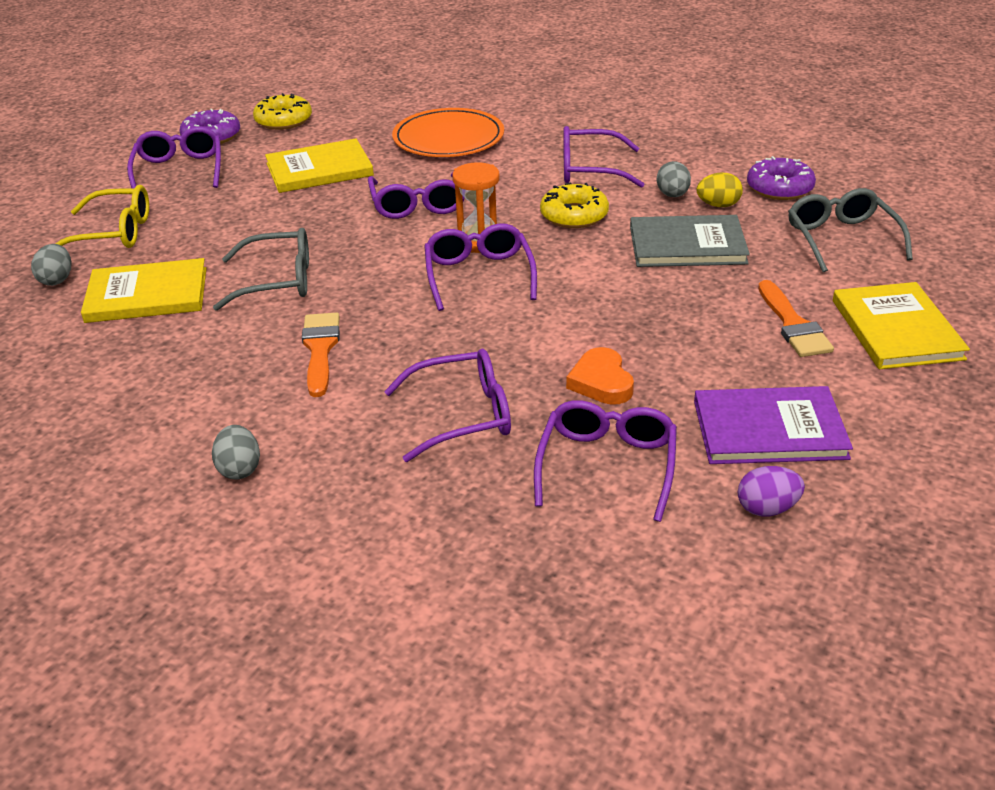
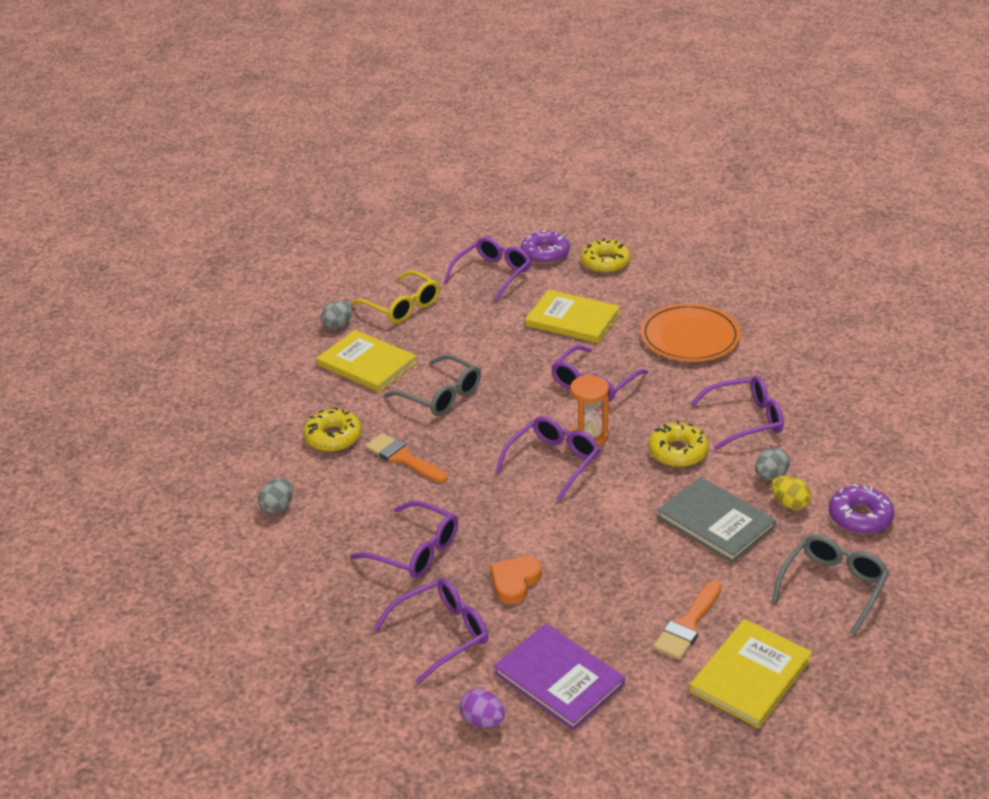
camera: 45 degrees right, 0 degrees up
(207, 373) = (333, 437): none -> yellow donut
(320, 349) = (403, 458): orange brush -> orange brush turned 90 degrees counterclockwise
(589, 170) = (745, 420): purple glasses -> purple glasses turned 120 degrees clockwise

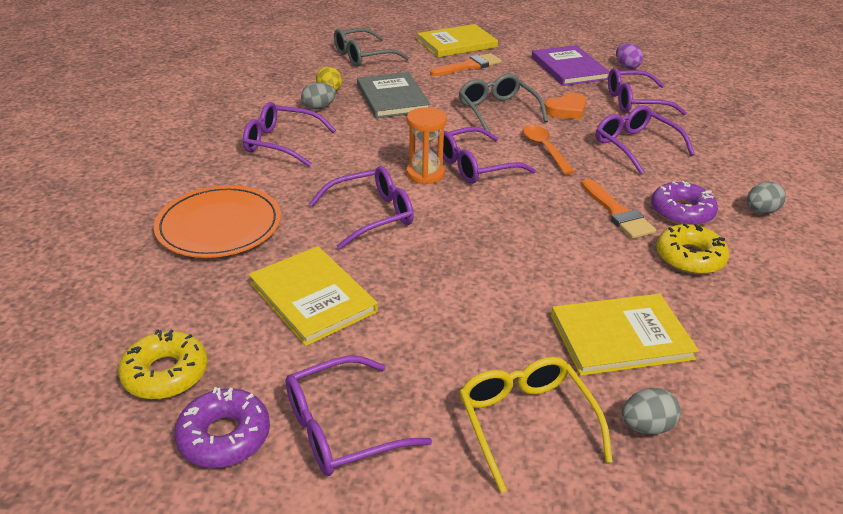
camera: 155 degrees left, 0 degrees up
(367, 364) = (620, 337): yellow book -> yellow book turned 75 degrees counterclockwise
(441, 395) = (544, 260): grey glasses -> grey glasses (497, 111)
(504, 509) = (544, 149): none -> orange spoon
(678, 452) = (365, 141): yellow donut -> none
(860, 517) = (297, 74): purple donut -> purple donut (681, 212)

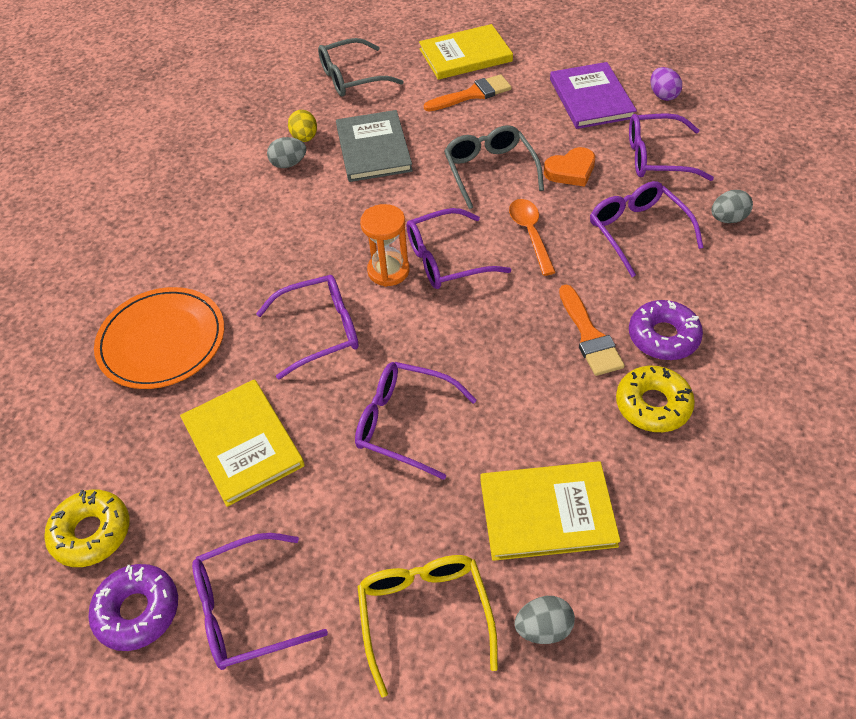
camera: 10 degrees right, 15 degrees up
(281, 143) = (240, 220): purple glasses -> purple glasses (404, 423)
(760, 211) = (756, 339): grey egg -> grey egg (728, 219)

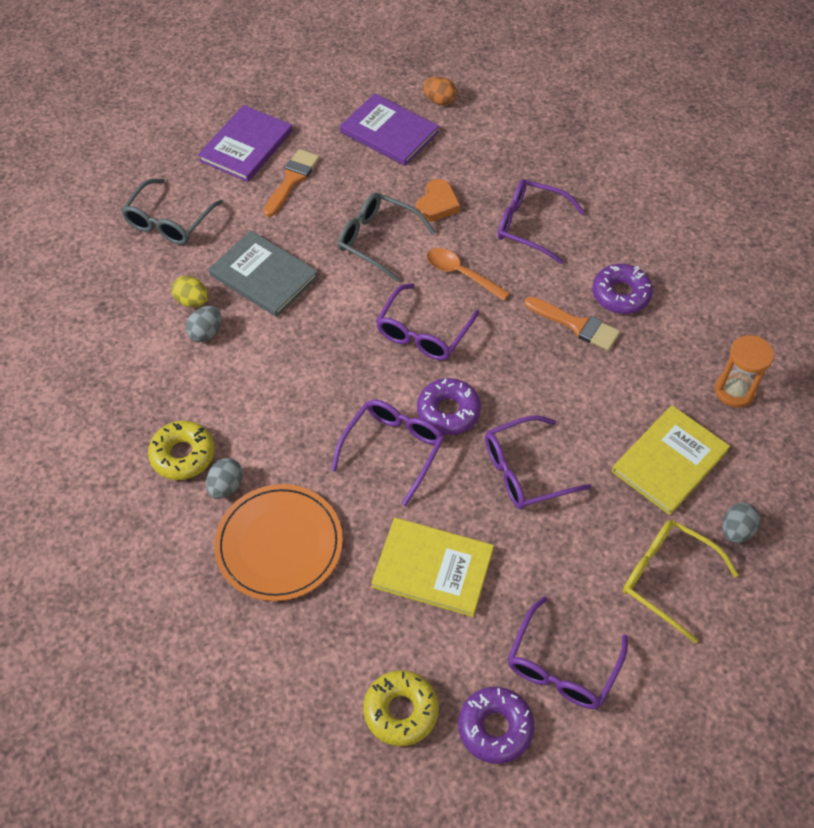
camera: 45 degrees left, 5 degrees up
(388, 271) = (390, 369): orange hourglass -> orange hourglass (734, 391)
(396, 332) = (448, 411): none -> purple donut
(465, 55) = (246, 146): yellow book -> purple book
(653, 405) = (659, 346): yellow donut -> yellow donut (183, 455)
(657, 157) = (486, 157): purple glasses -> none
(663, 95) = (439, 101): purple egg -> orange egg
(728, 219) = (577, 180): grey egg -> grey egg (226, 486)

